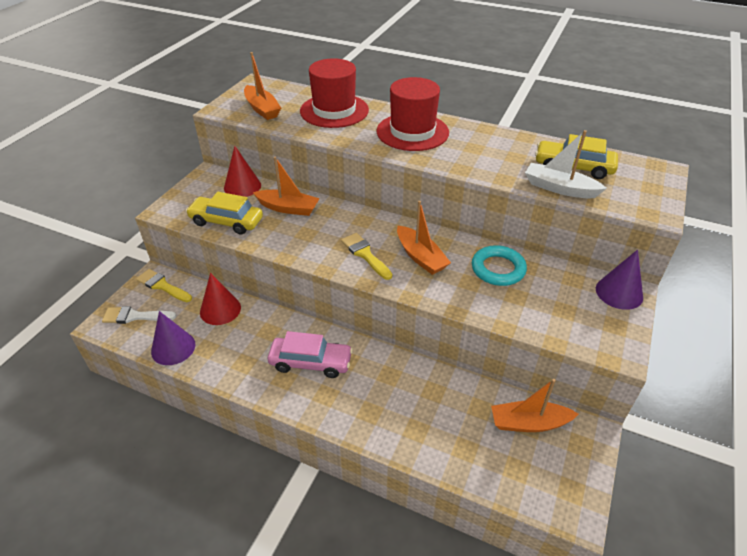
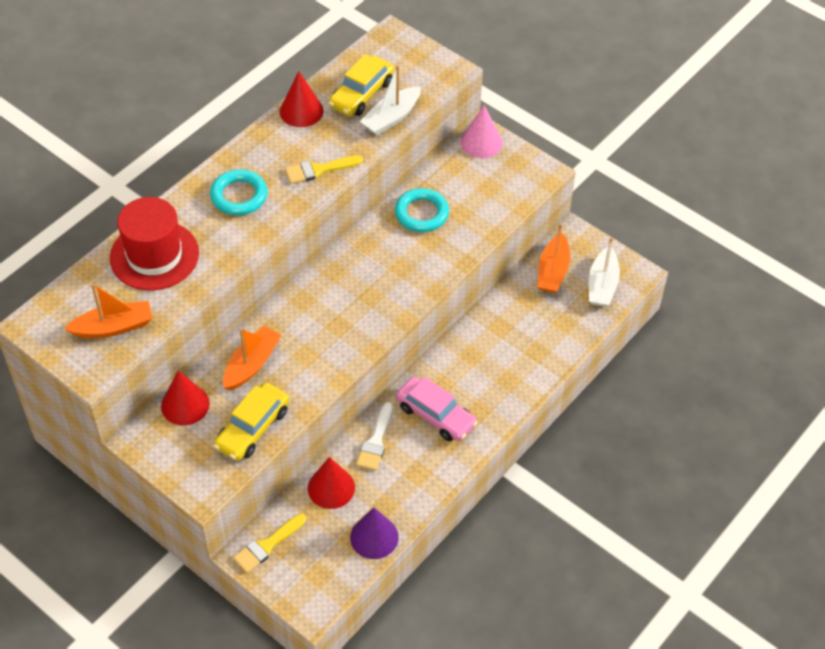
camera: 75 degrees left, 10 degrees up
(135, 316) = (310, 575): white brush -> white brush (376, 441)
(311, 362) = (435, 415): pink car -> pink car turned 105 degrees clockwise
(365, 254) = (361, 311): yellow brush -> yellow brush (319, 170)
(412, 132) = (239, 196): red hat -> turquoise ring
(420, 257) = (382, 267): orange boat -> none
(525, 142) = (301, 111): none -> red cone
(537, 478) = (602, 285): none -> white boat
(619, 292) = (481, 142): purple cone -> pink cone

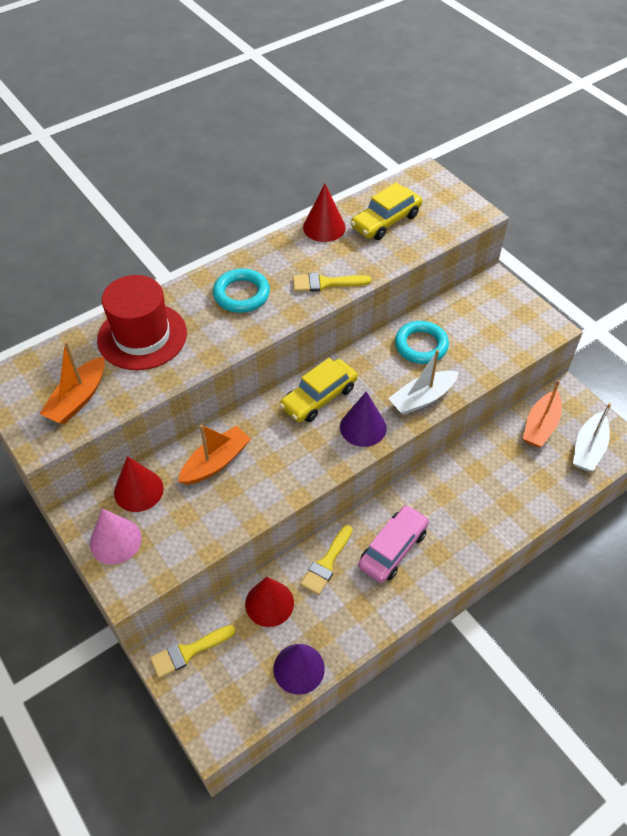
camera: 15 degrees right, 0 degrees up
(113, 327) = (78, 399): orange boat -> orange boat turned 120 degrees clockwise
(252, 428) = (196, 529): yellow car -> yellow car (319, 397)
(376, 441) = (326, 563): white brush -> yellow brush
(384, 304) = (363, 427): none -> purple cone
(391, 118) = (409, 247): white boat -> white boat (422, 398)
(435, 415) = (393, 549): pink car -> pink car turned 105 degrees counterclockwise
(481, 142) = (494, 289): pink cone -> pink cone (115, 541)

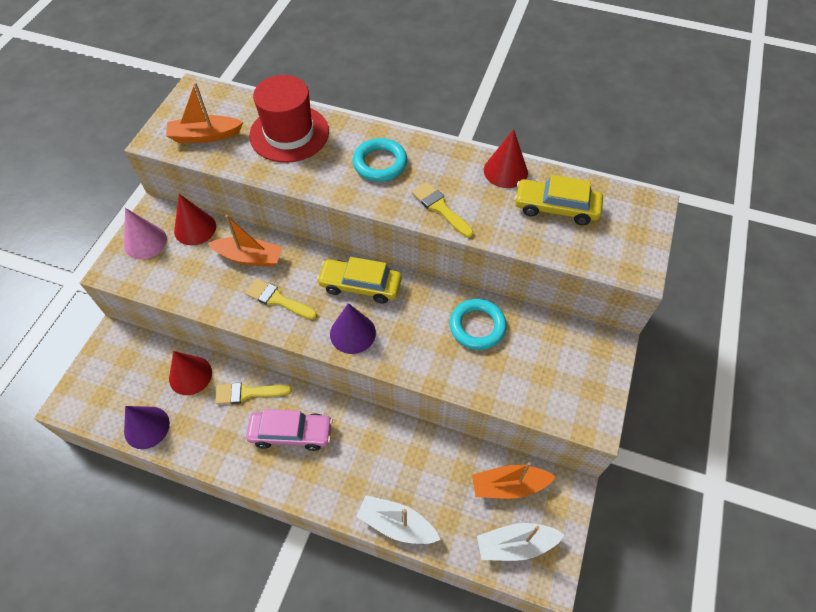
camera: 55 degrees right, 5 degrees up
(188, 652) = (123, 349): yellow brush -> yellow brush (277, 299)
(422, 398) = (417, 360): white boat -> white boat (396, 524)

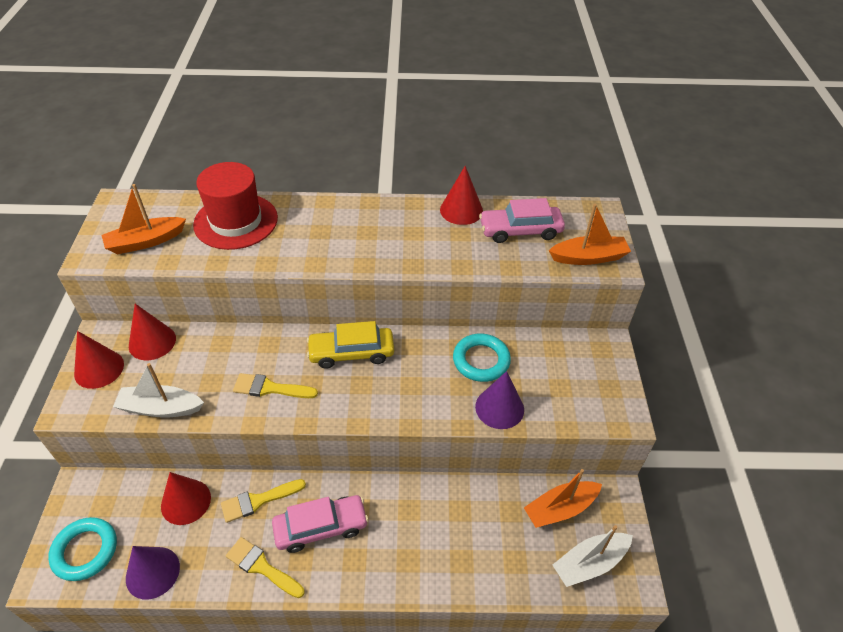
camera: 20 degrees left, 10 degrees down
(145, 242) = (99, 369): pink cone -> red cone
(249, 257) = (224, 355): orange boat -> orange boat (589, 257)
(352, 333) = (361, 399): purple cone -> purple cone (499, 408)
(380, 163) = (339, 229): turquoise ring -> turquoise ring (85, 551)
(396, 524) = (466, 583): white boat -> white boat (160, 408)
(440, 208) = (414, 255): yellow brush -> yellow brush (261, 567)
(556, 208) = (520, 231): yellow car -> pink car

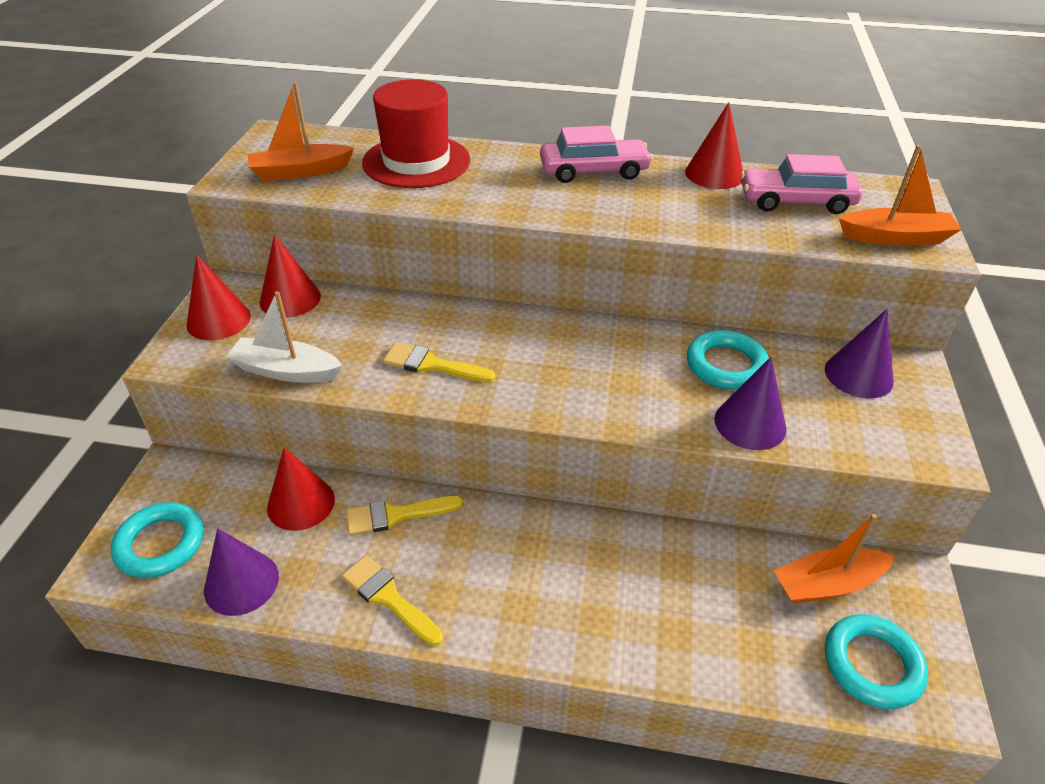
camera: 10 degrees right, 5 degrees down
(321, 527) = (477, 560): pink car -> pink car (593, 171)
(351, 353) = (546, 337): yellow car -> none
(572, 357) = (858, 375): none -> purple cone
(589, 563) = (872, 664): white boat -> turquoise ring

